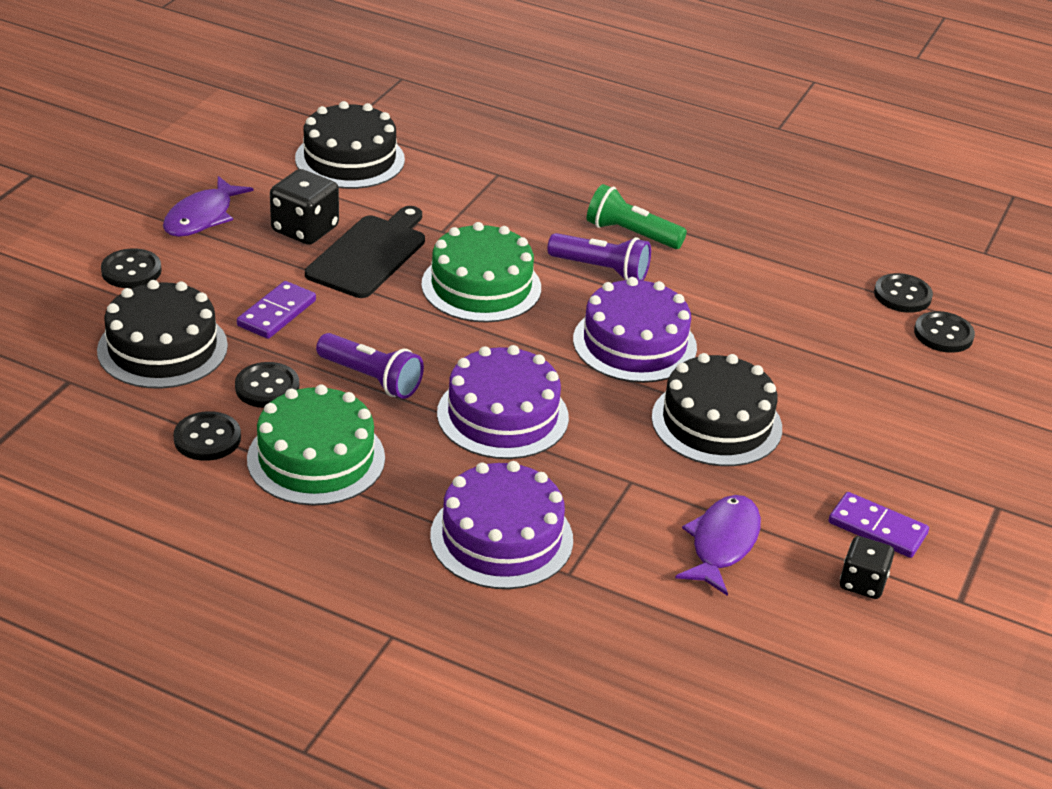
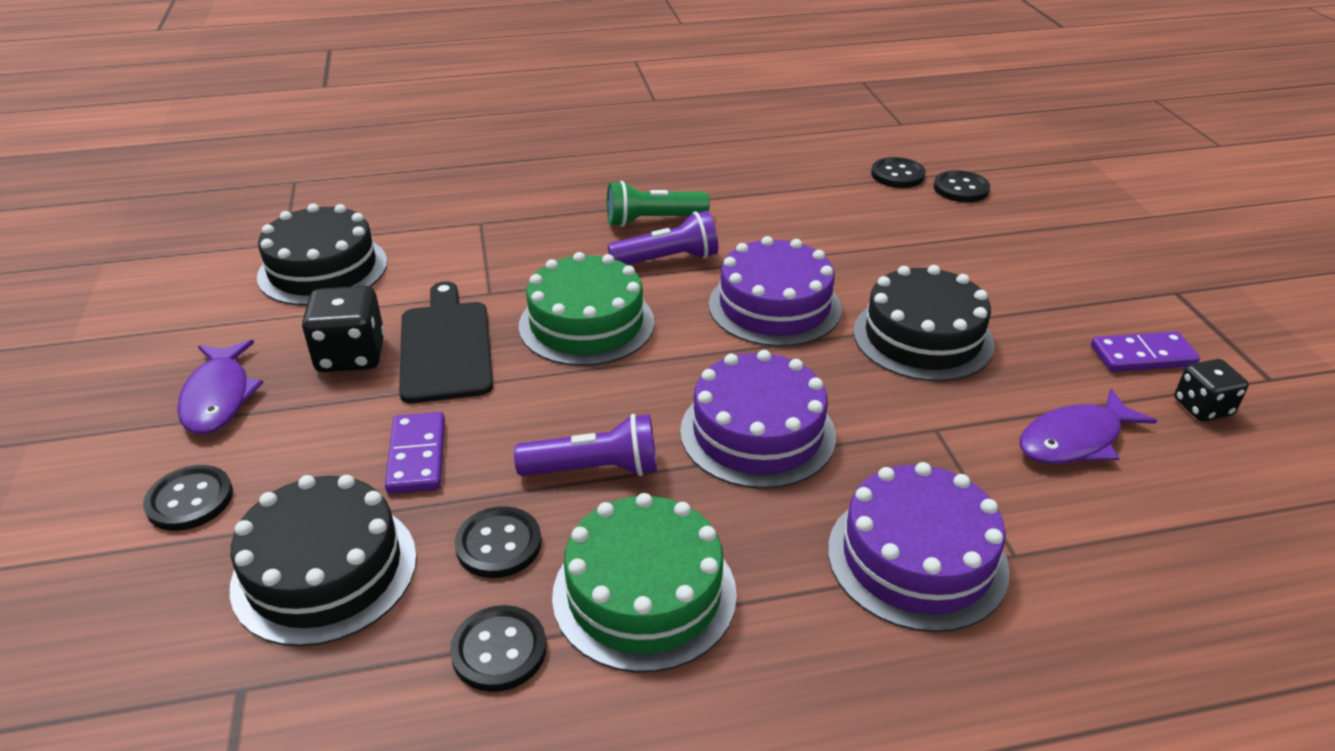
camera: 35 degrees left, 0 degrees up
(722, 544) = (1075, 440): purple fish -> purple fish turned 105 degrees counterclockwise

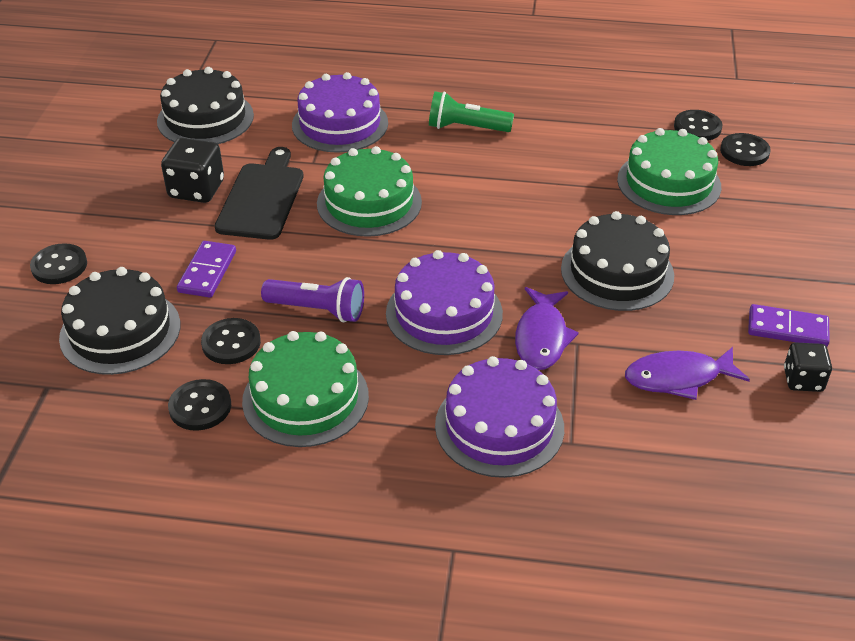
camera: 20 degrees right, 5 degrees up
(219, 397) = (101, 200): purple fish -> purple fish (542, 337)
(668, 259) = (458, 164): purple flashlight -> none
(774, 306) = (517, 220): purple cake -> purple cake (340, 124)
(909, 233) = (668, 183): none -> green cake

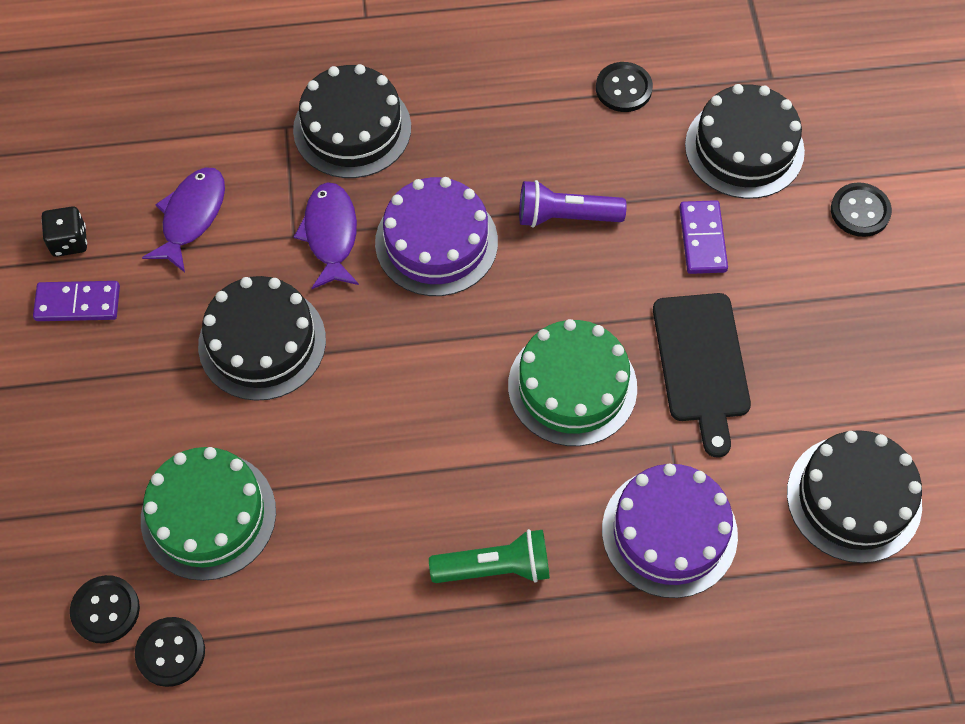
camera: 165 degrees right, 20 degrees up
(196, 189) = (786, 359): black dice -> none
(231, 343) = (631, 159): black button -> none
(305, 398) = (534, 117): green cake -> none
(499, 426) = (352, 128): purple cake -> black cake
(678, 378) = (191, 216): purple fish -> purple fish turned 45 degrees counterclockwise

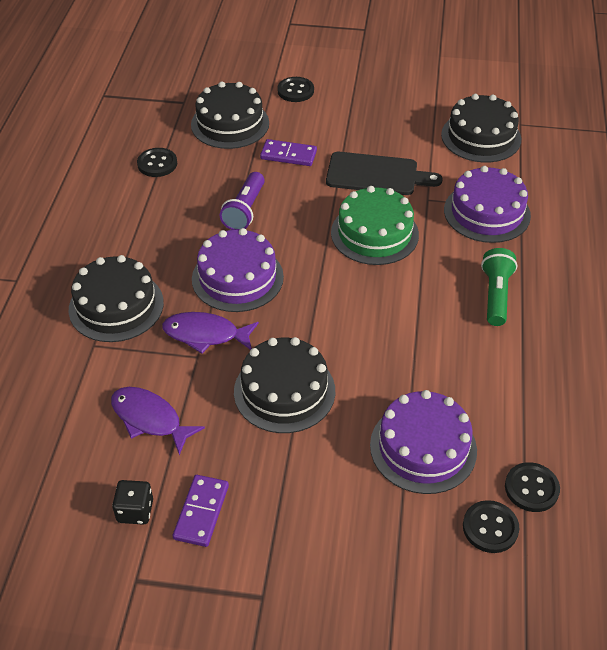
camera: 75 degrees left, 15 degrees down
(208, 515) = (423, 447): green cake -> purple cake

